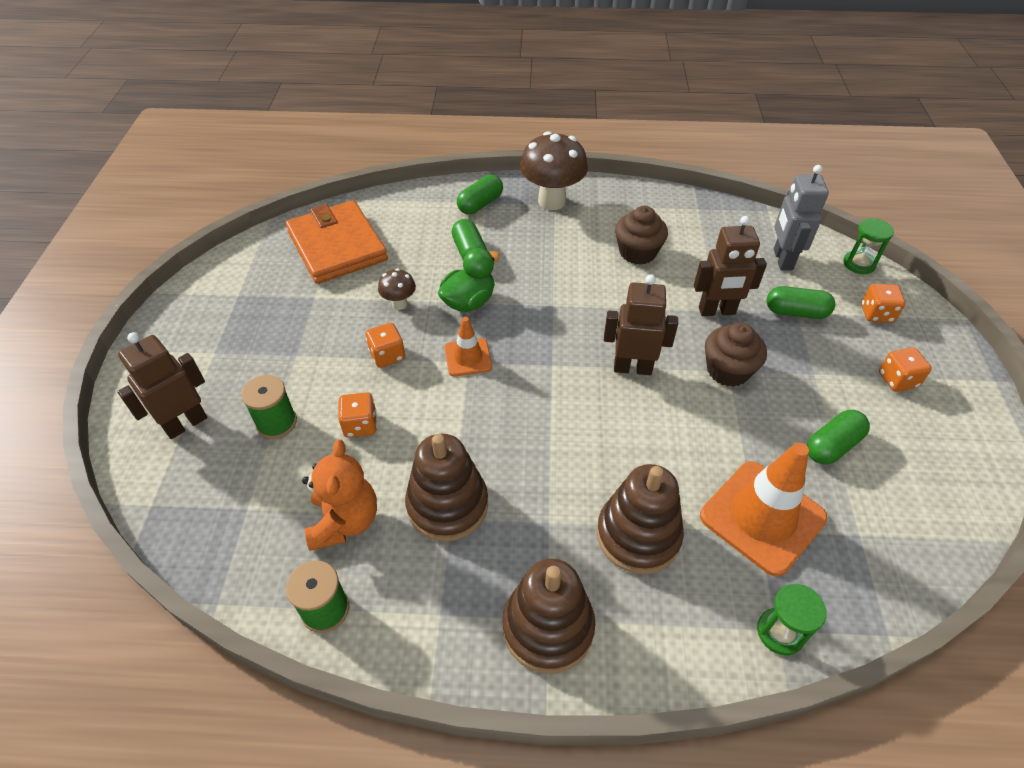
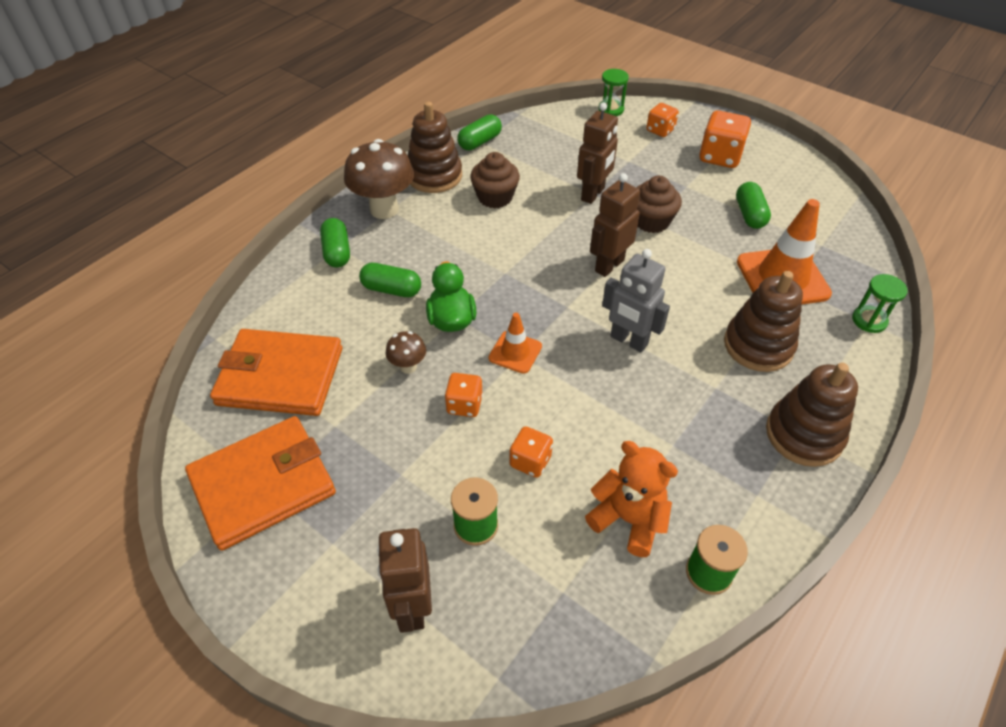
camera: 55 degrees left, 0 degrees up
(240, 292) = (263, 484): none -> orange wallet
(447, 505) = (659, 441): brown stacking toy -> brown stacking toy (434, 176)
(782, 259) = (574, 137): grey robot -> grey robot (628, 341)
(796, 312) = (627, 161): green capsule -> green capsule (479, 142)
(897, 380) = (720, 157): orange dice -> orange dice, size x1.64

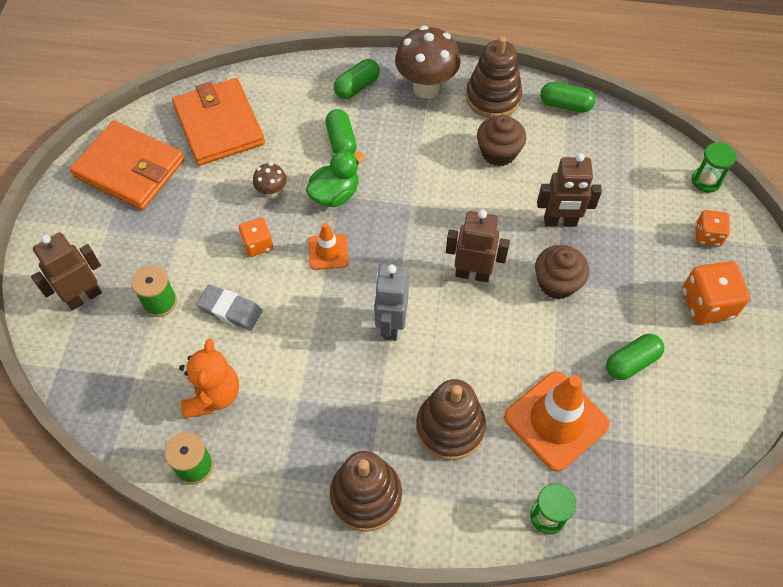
camera: 60 degrees right, 10 degrees up
(530, 461) = (230, 310): orange dice -> grey eraser

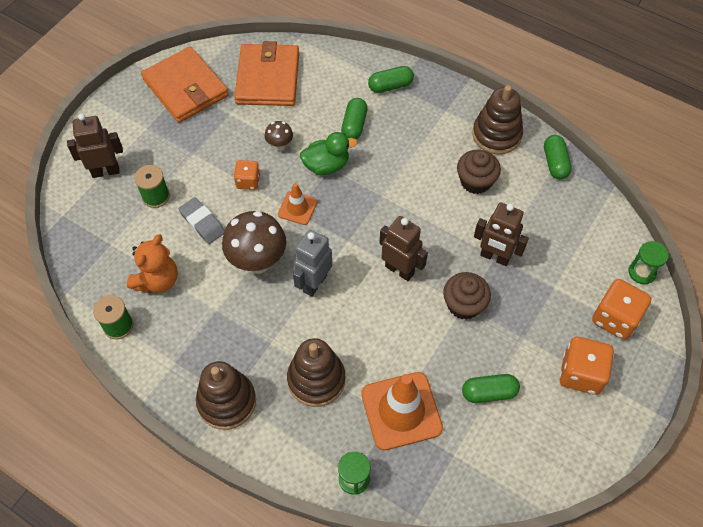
camera: 25 degrees right, 0 degrees up
(426, 88) = (445, 107): brown mushroom -> brown mushroom (258, 262)
(565, 105) = (555, 163): green capsule -> green capsule turned 45 degrees clockwise
(707, 236) = (615, 318): orange dice -> orange dice, size x1.64

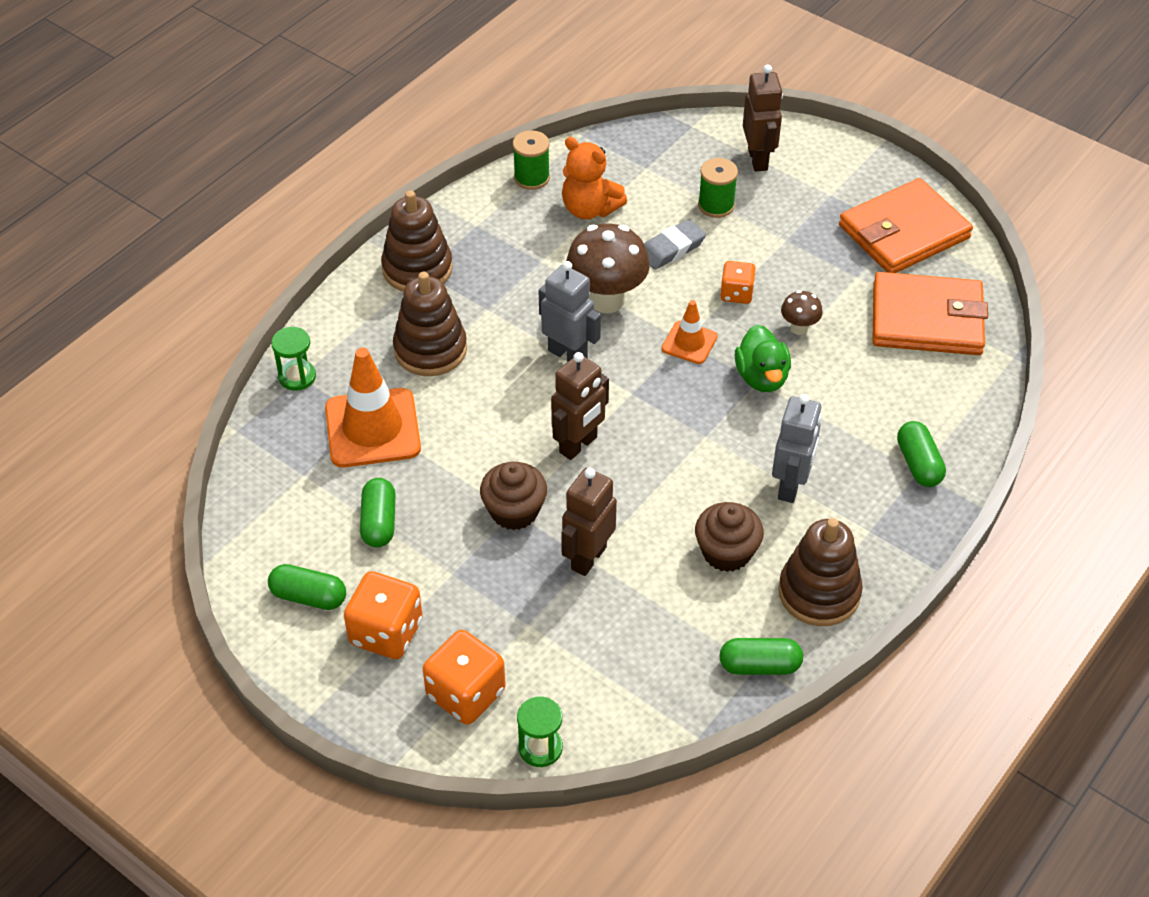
camera: 95 degrees right, 10 degrees down
(354, 125) = (837, 413): green capsule -> green capsule (309, 597)
(417, 149) = (791, 486): none -> grey robot

